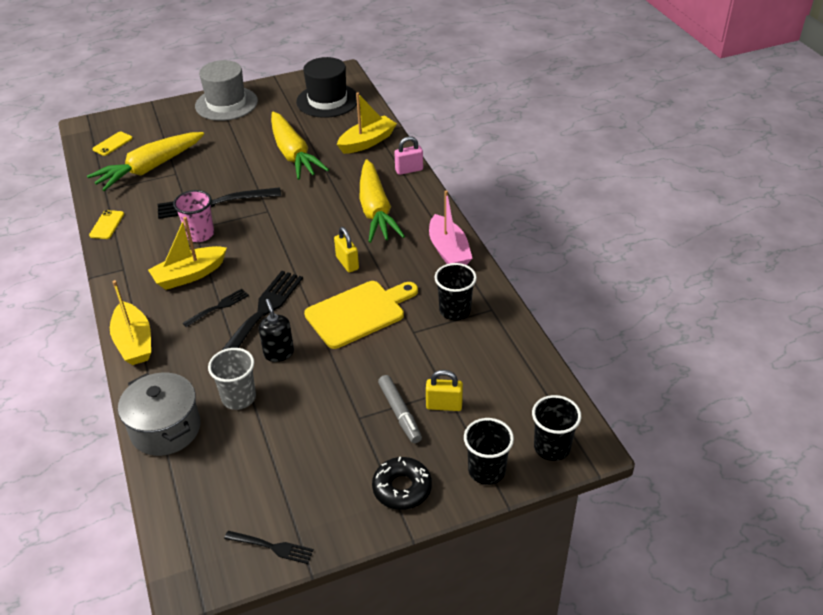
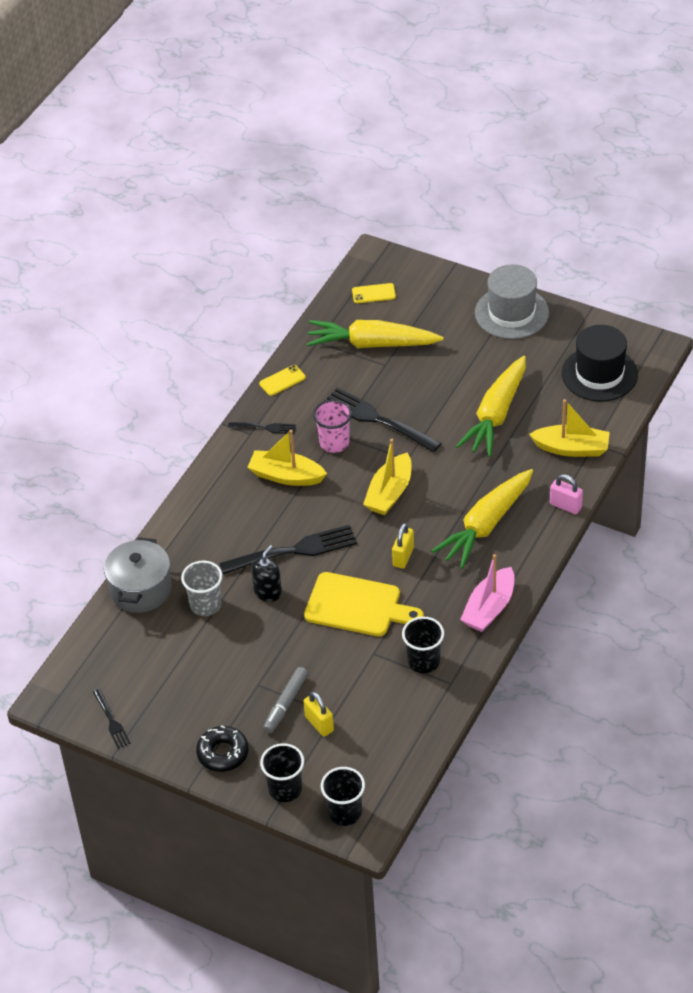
camera: 50 degrees right, 5 degrees up
(134, 342) = (191, 505): yellow boat -> yellow boat (389, 493)
(218, 307) = (273, 521): black fork -> black fork (264, 428)

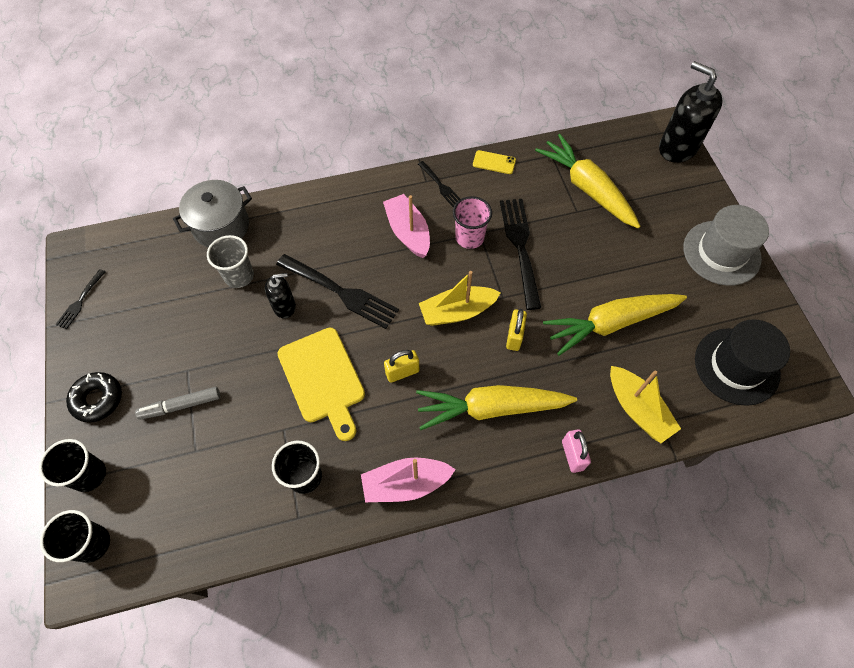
camera: 45 degrees right, 15 degrees up
(286, 476) = (408, 232): yellow boat -> pink boat
(319, 724) = (177, 447): yellow padlock -> yellow padlock (514, 336)
(373, 293) = (634, 153): yellow phone -> none
(399, 265) = (677, 148): none -> black soap dispenser

